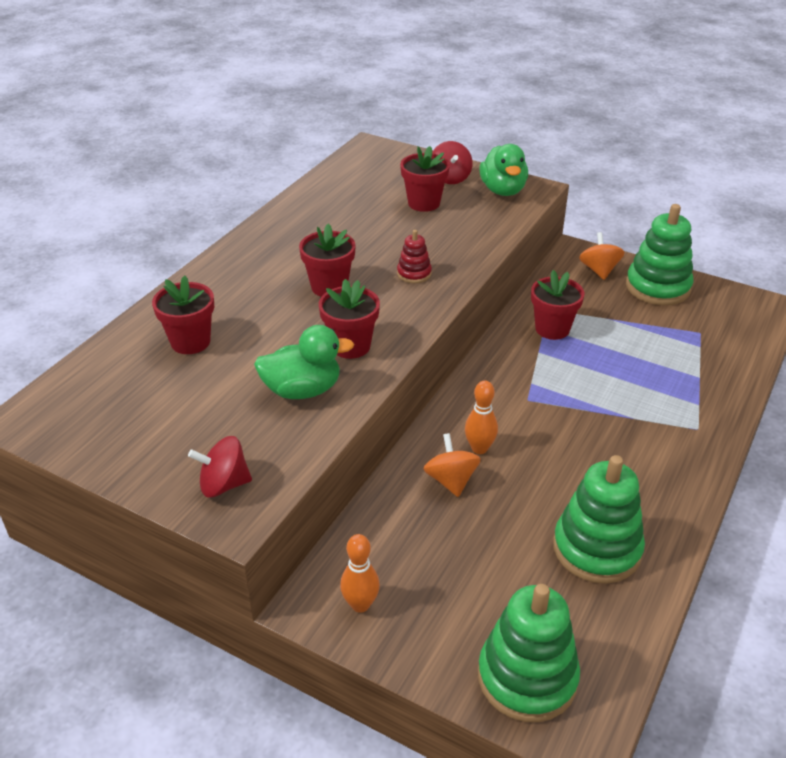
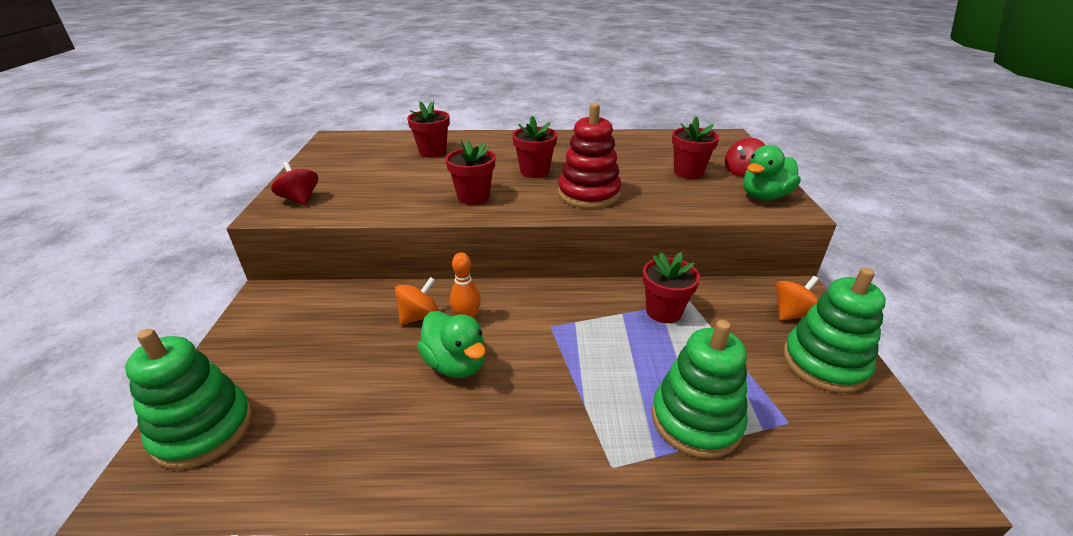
camera: 60 degrees right, 5 degrees down
(302, 390) = (410, 195): green duck -> green duck (456, 364)
(360, 604) = (270, 316): orange bowling pin -> none
(414, 274) = (588, 194): red stacking toy -> red stacking toy, size x2.04
(596, 548) = (376, 431): green stacking toy -> green stacking toy (696, 420)

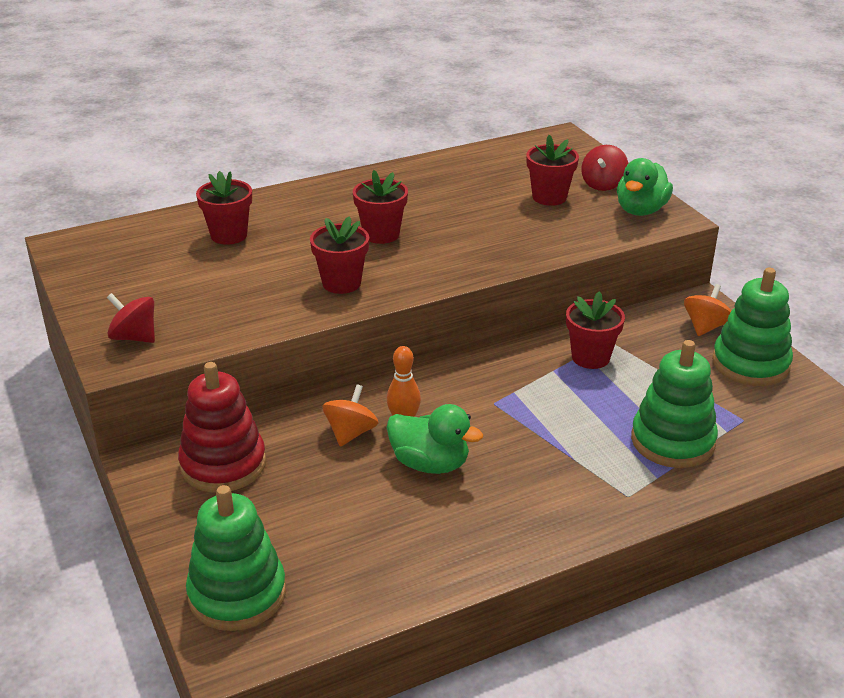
camera: 25 degrees left, 0 degrees up
(588, 194) = (465, 249): red stacking toy -> red stacking toy (223, 464)

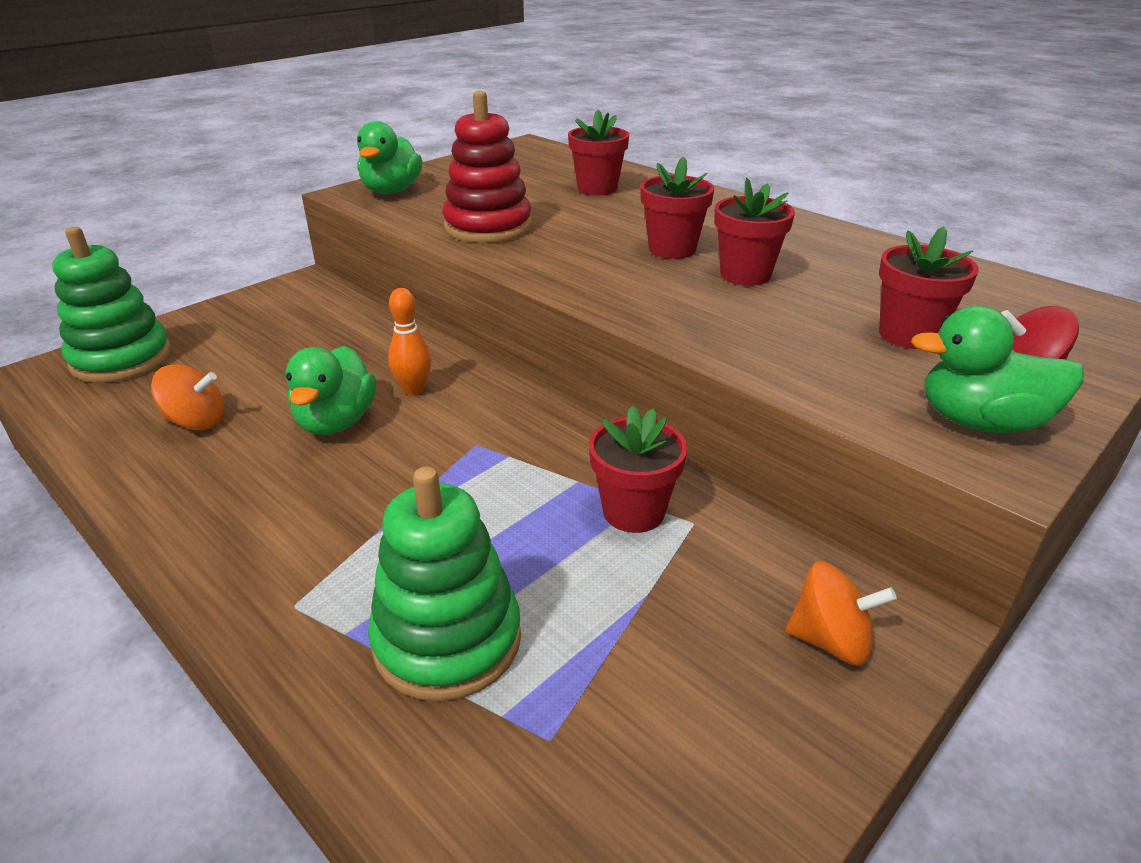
camera: 70 degrees right, 0 degrees up
(134, 337) = (391, 191): red spinning top -> green duck
(223, 464) = (311, 312): red stacking toy -> red stacking toy (488, 227)
(341, 283) = (545, 249): red flower pot -> red flower pot (745, 275)
(351, 433) = (380, 363): orange spinning top -> orange spinning top (196, 422)
(750, 364) = (750, 730): green stacking toy -> none

